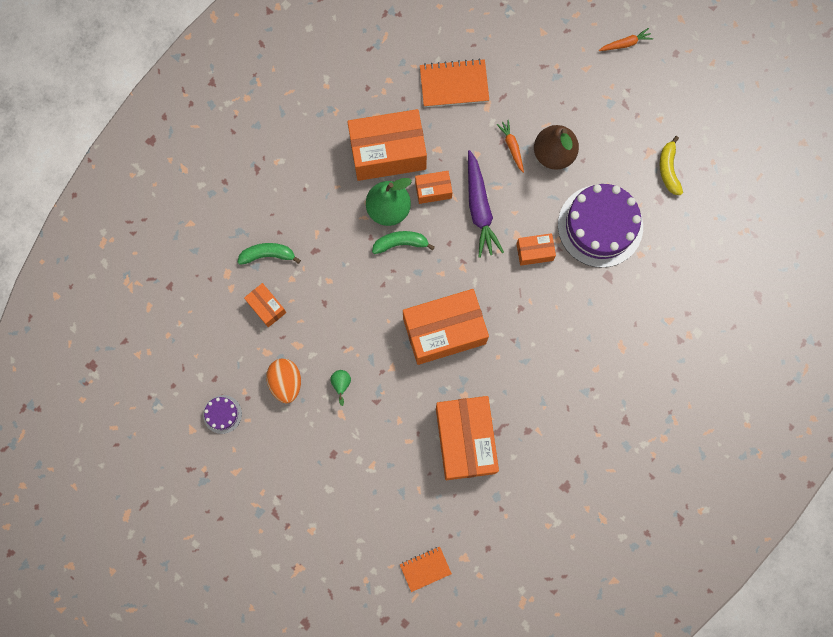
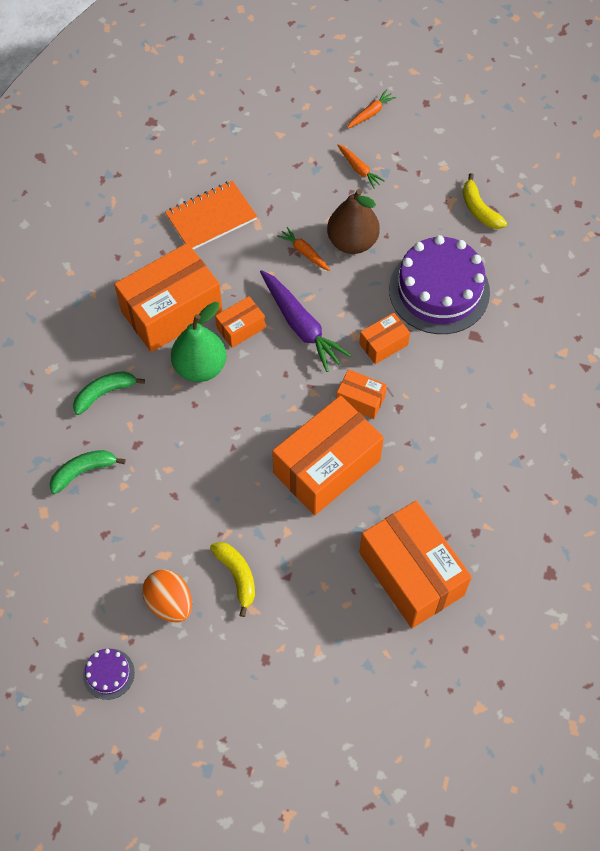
camera: 25 degrees left, 15 degrees down
(266, 307) = (108, 529): orange box -> orange box (360, 400)
(341, 384) = (237, 576): green pear -> yellow banana
(401, 243) = (231, 396): green banana -> green banana (104, 393)
(425, 569) = (441, 742): orange notebook -> none
(590, 91) = (359, 169): none -> orange carrot

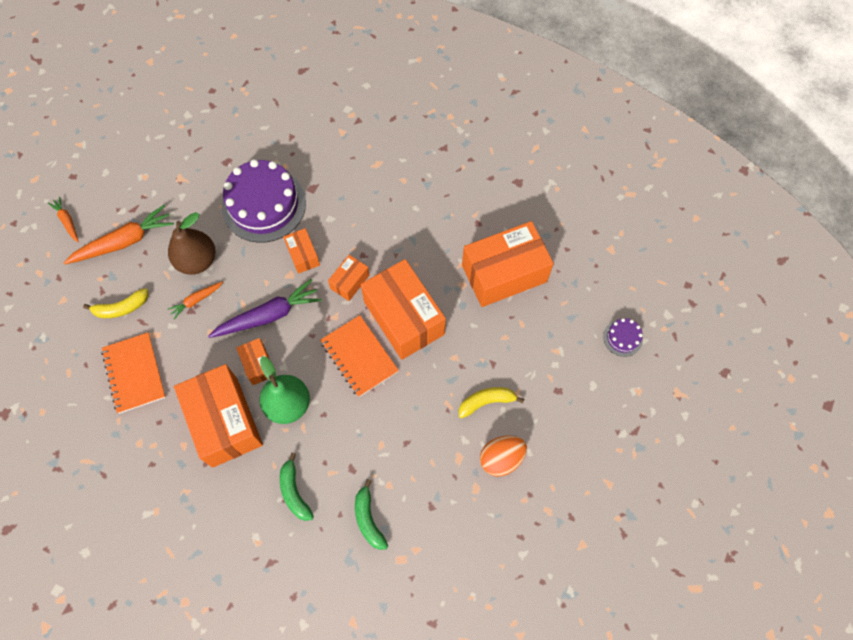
camera: 80 degrees left, 5 degrees up
(108, 674) = (555, 516): purple cake -> purple cake (623, 338)
(269, 427) = (359, 356): none -> orange notebook
(359, 169) = (124, 242): orange carrot -> orange carrot, size x1.92
(479, 209) = (195, 159): yellow banana -> yellow banana (121, 308)

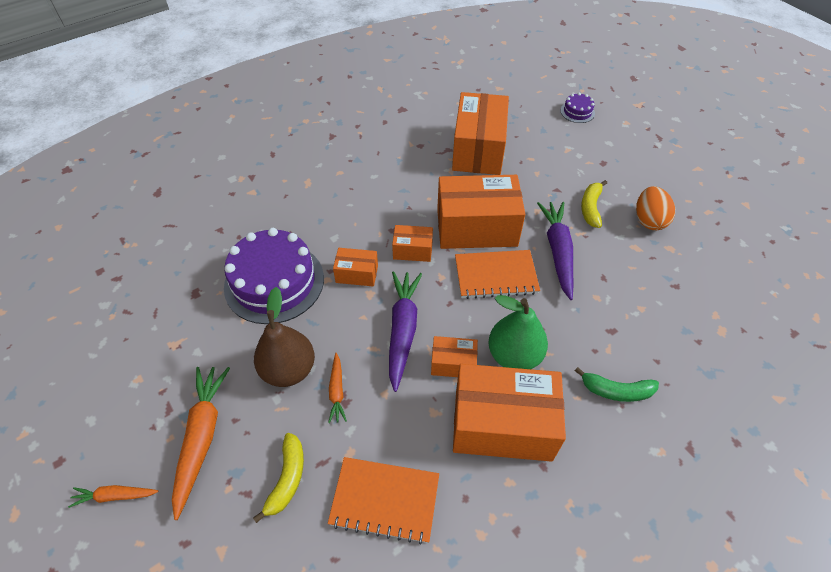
camera: 60 degrees left, 15 degrees down
(350, 282) = (412, 250): orange box -> orange box turned 60 degrees counterclockwise
(368, 519) = (671, 339): green banana -> none
(414, 394) = (558, 251): none -> purple carrot

